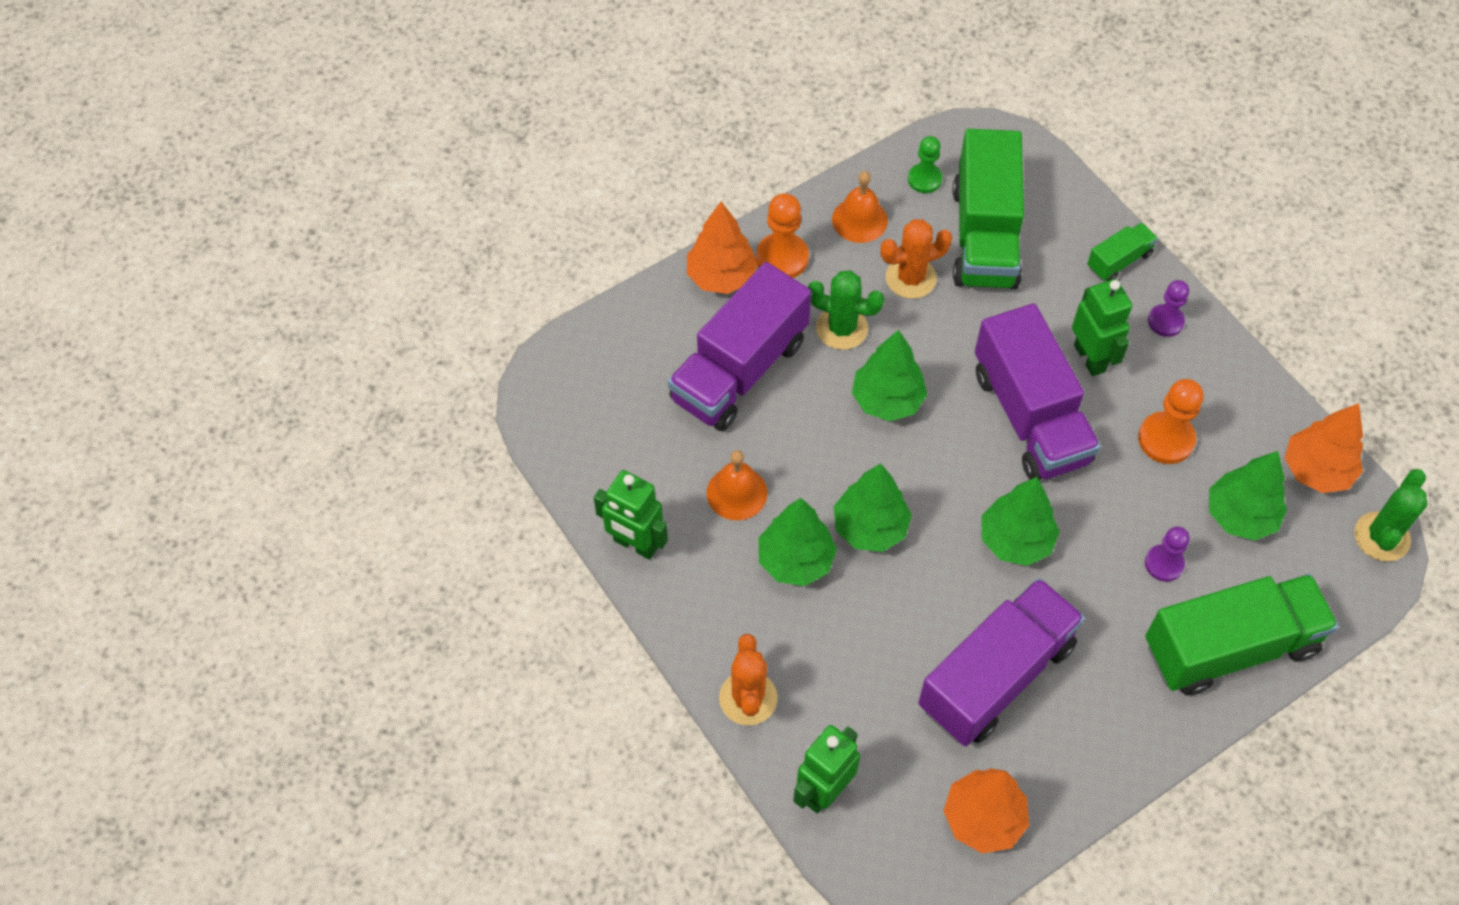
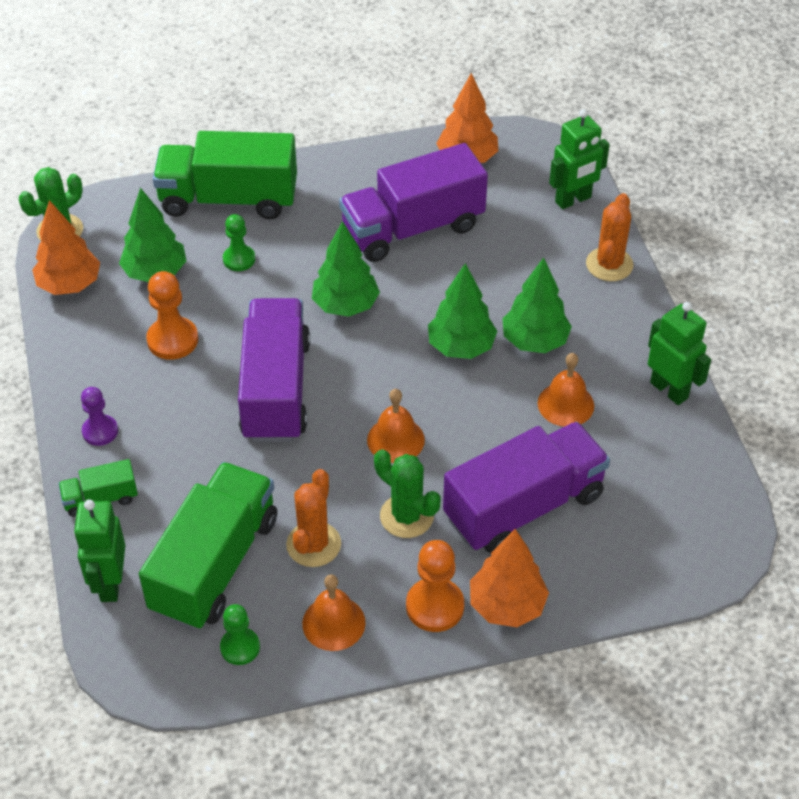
camera: 160 degrees left, 10 degrees down
(887, 400) = (395, 440): green tree -> orange bell
(910, 278) = (313, 544): orange cactus -> orange cactus turned 75 degrees counterclockwise
(1090, 358) = (190, 421): green robot -> green robot (110, 583)
(1164, 564) = (239, 259): purple pawn -> green pawn

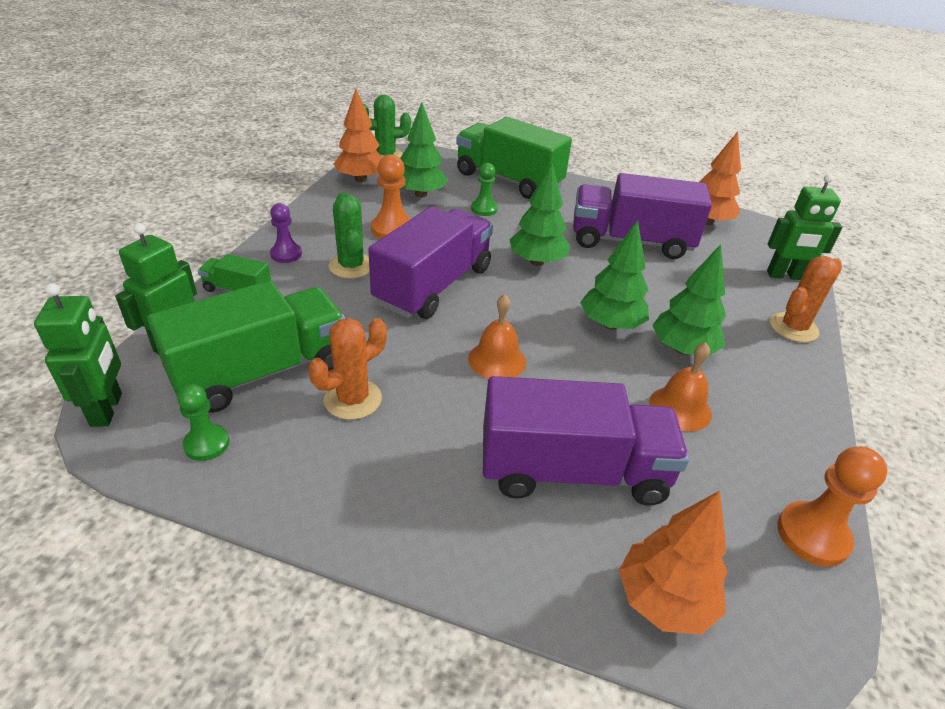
camera: 30 degrees right, 10 degrees down
(333, 623) = (303, 471): orange bell -> none
(406, 516) = (453, 420): green cactus -> green cactus (351, 266)
(435, 606) = (407, 512): orange pawn -> orange pawn (812, 535)
(507, 605) = (480, 555): orange tree -> orange tree (664, 600)
(669, 390) = (802, 447): green robot -> green robot (107, 409)

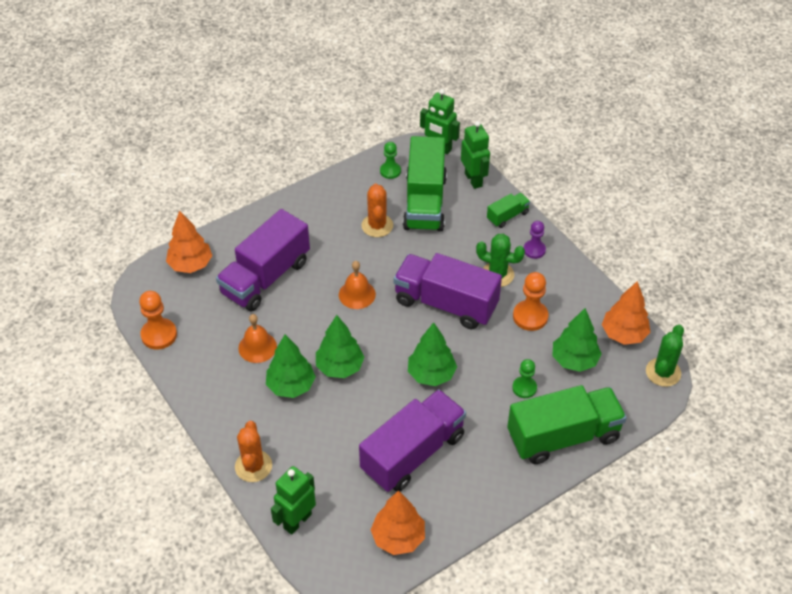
camera: 130 degrees right, 10 degrees up
(433, 286) = (446, 303): purple truck -> purple truck turned 135 degrees clockwise

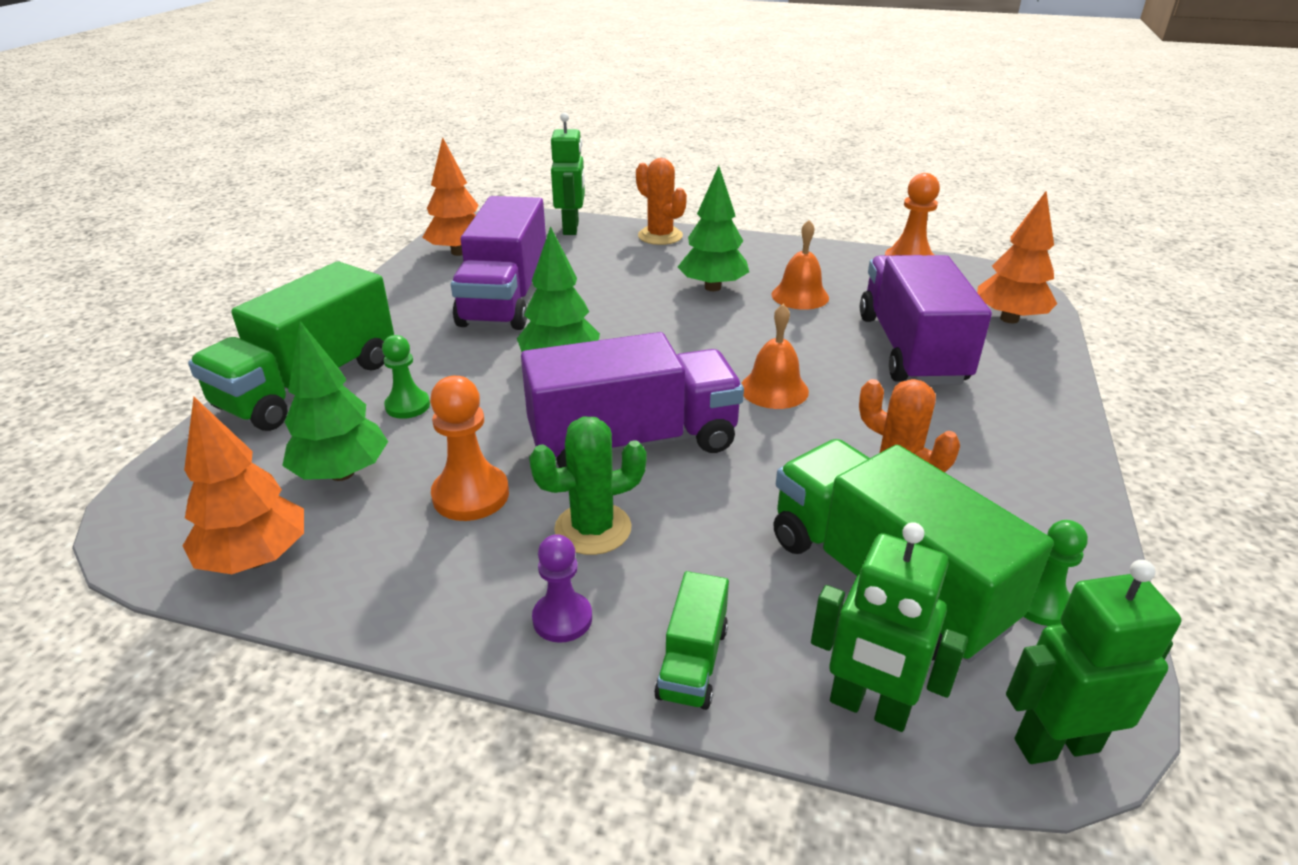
camera: 140 degrees right, 15 degrees down
(340, 367) = (684, 320): green tree -> none
(663, 372) = (145, 535): green cactus -> none

